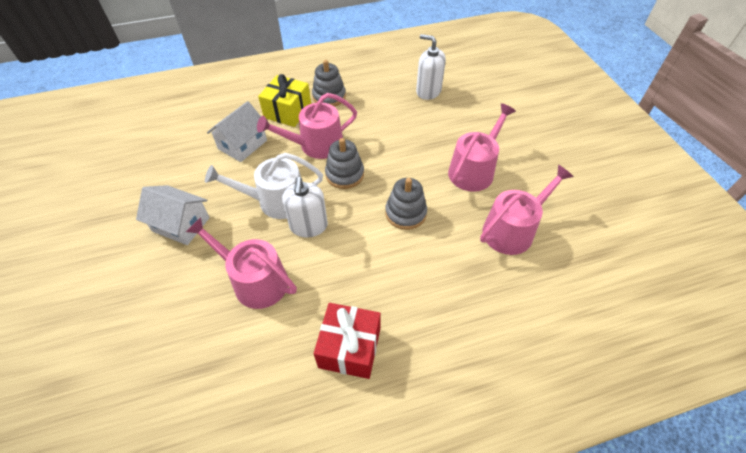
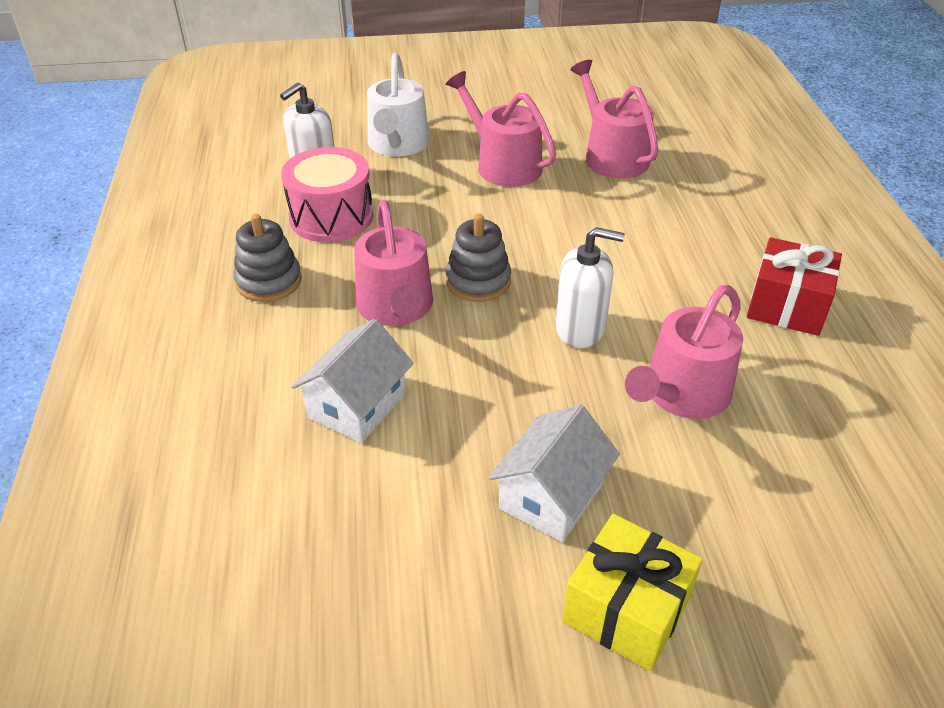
camera: 80 degrees left, 10 degrees down
(242, 144) = (357, 405): white house -> white house turned 75 degrees clockwise
(276, 201) = (519, 363): white watering can -> white watering can (397, 145)
(287, 111) = (285, 338): yellow gift -> yellow gift (626, 609)
(389, 106) = (331, 217): none -> pink drum
(405, 213) = (571, 232): grey stacking toy -> none

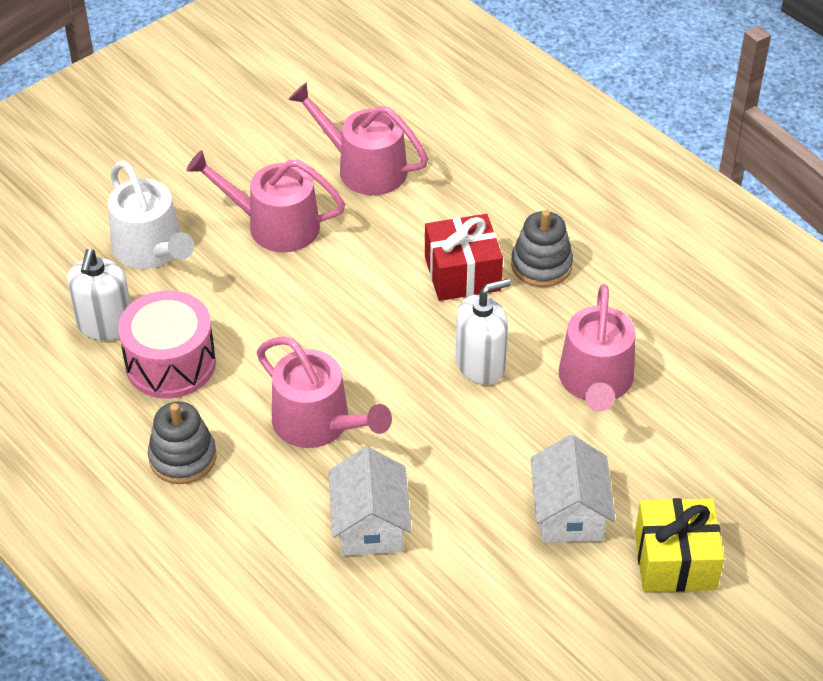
camera: 35 degrees left, 5 degrees up
(478, 281) = (362, 362): grey stacking toy -> grey stacking toy (541, 265)
(787, 306) = (615, 261): red gift -> red gift (462, 273)

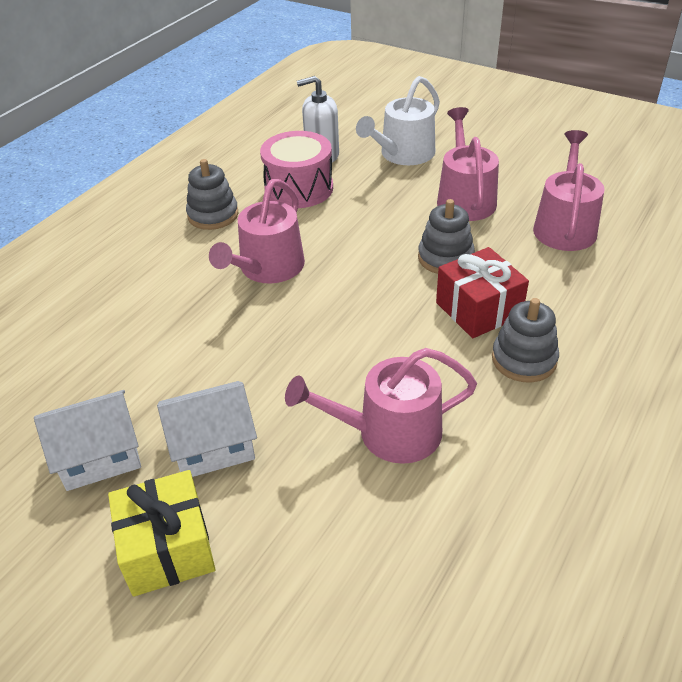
camera: 75 degrees right, 5 degrees down
(370, 524) = (171, 319): white house -> white house (99, 456)
(372, 273) = (445, 258): none -> grey stacking toy
(480, 364) = (373, 345): white soap dispenser -> none

